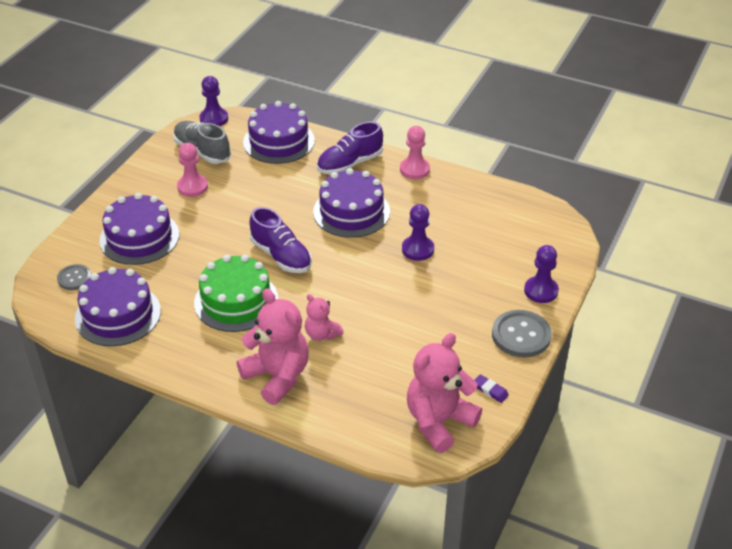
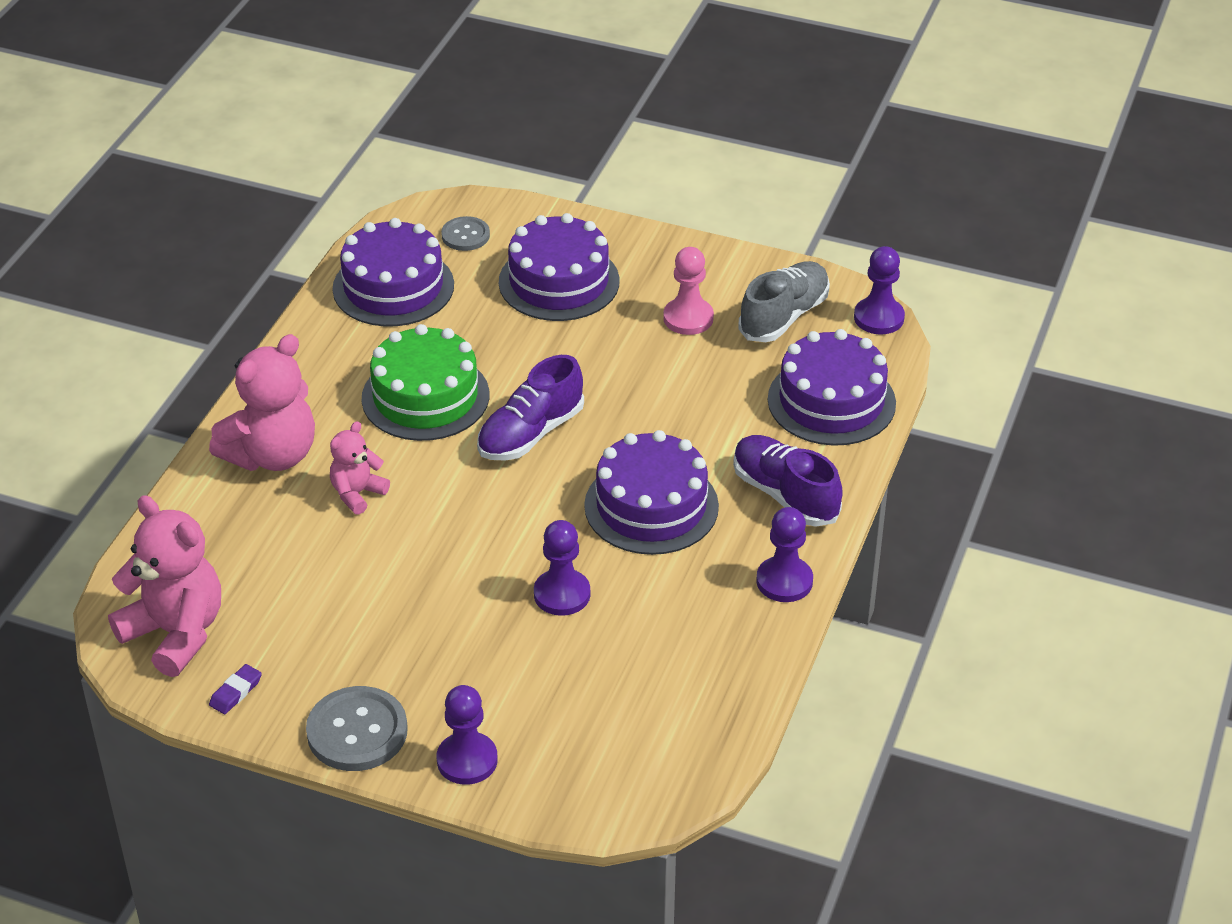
camera: 85 degrees right, 0 degrees up
(414, 169) = (784, 581): pink pawn -> purple pawn

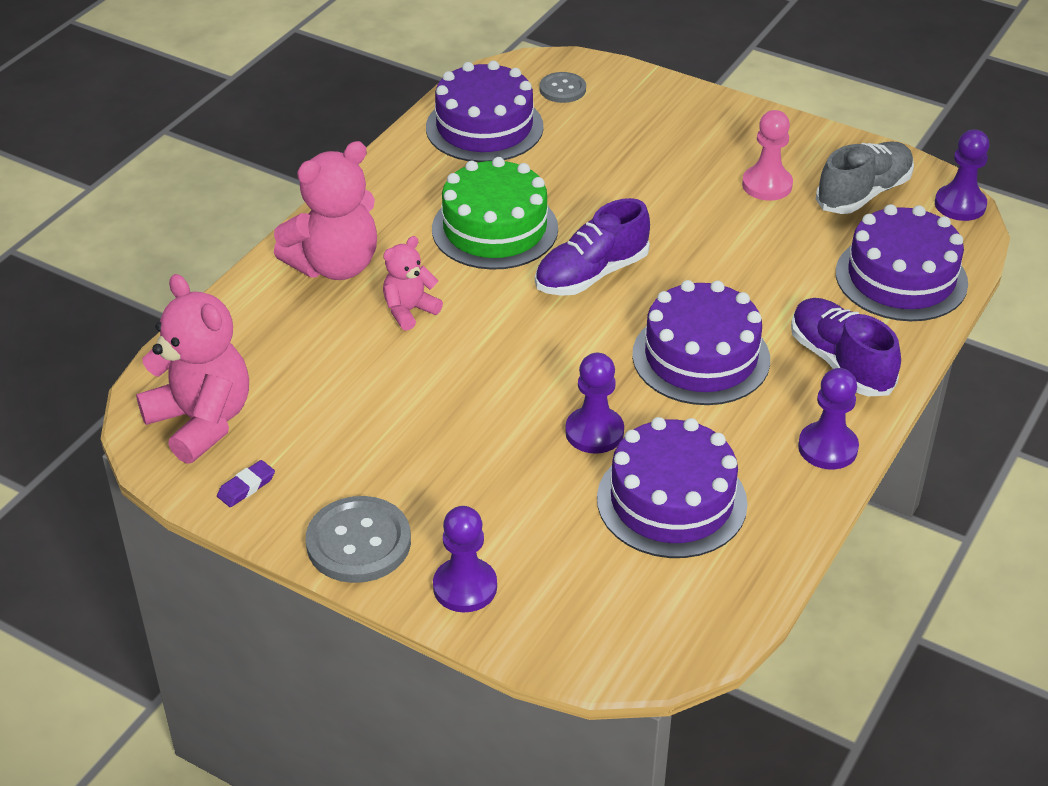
camera: 10 degrees right, 0 degrees up
(559, 281) = (645, 139): purple cake -> purple cake (671, 501)

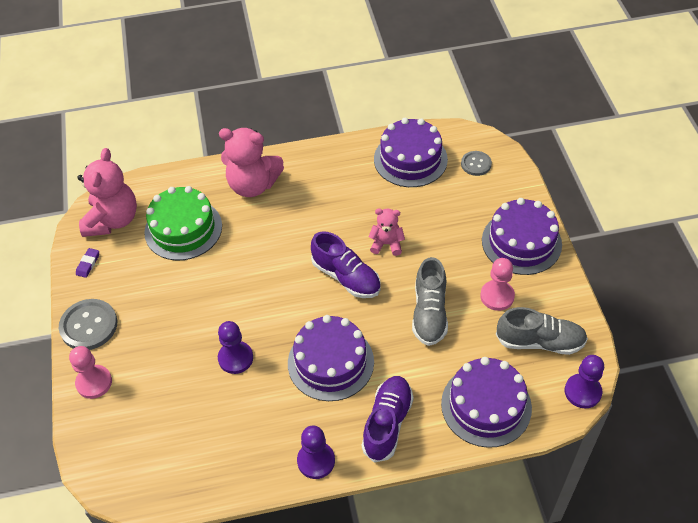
camera: 50 degrees right, 10 degrees up
(246, 487) = (88, 264): purple eraser -> purple eraser turned 75 degrees counterclockwise
(409, 311) = (250, 232): pink teddy bear -> pink teddy bear (387, 244)
(465, 587) = (94, 382): purple pawn -> pink pawn
(495, 229) = (339, 218): green cake -> green cake (183, 229)
(591, 274) = (346, 277): purple shoe -> purple shoe turned 150 degrees counterclockwise
(671, 501) = (217, 421): purple cake -> purple cake (521, 242)
(727, 244) = (429, 313): none -> grey shoe

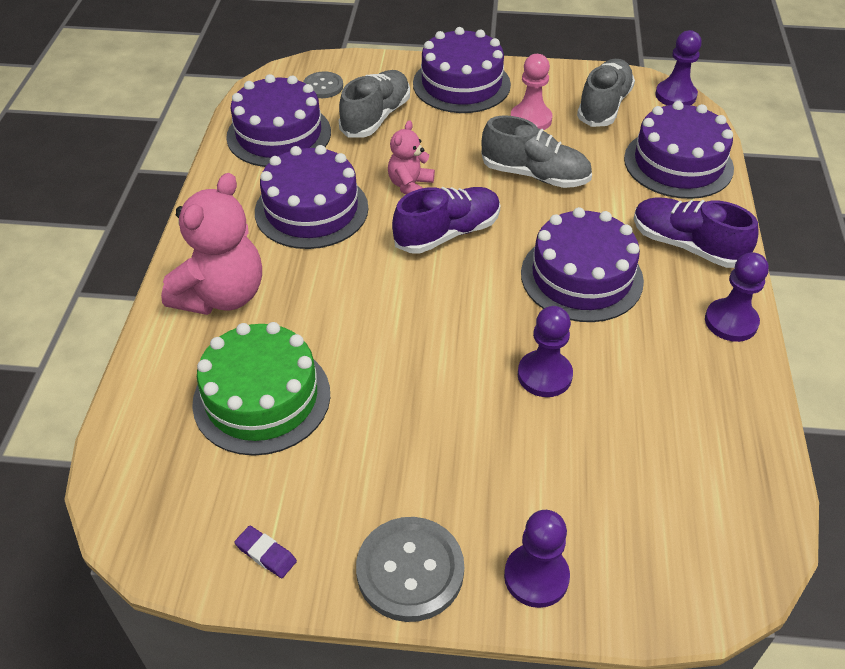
camera: 75 degrees left, 5 degrees down
(94, 382) = (536, 577): pink pawn -> purple pawn
(113, 220) = (181, 499): pink teddy bear -> none
(342, 200) = (311, 209): none -> purple cake
(454, 204) = (376, 117): none -> grey shoe

